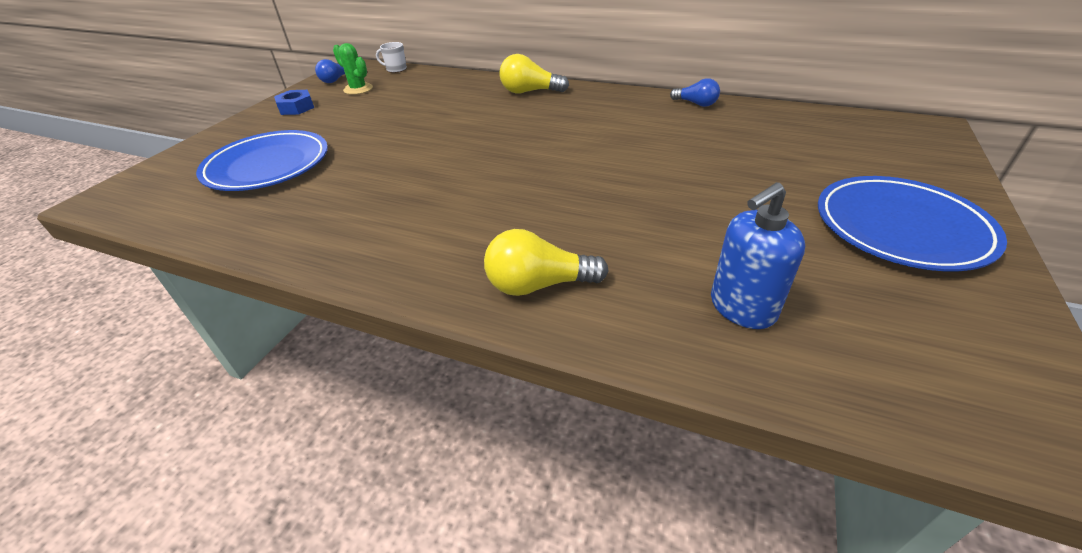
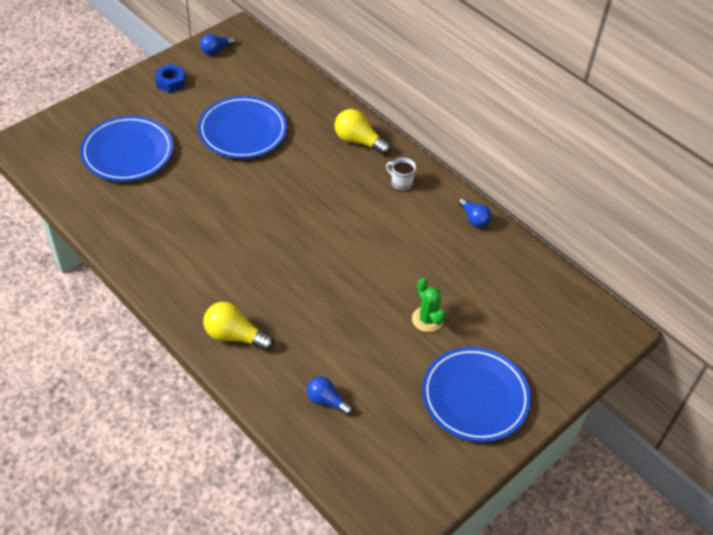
camera: 20 degrees right, 10 degrees up
(358, 89) = (228, 74): green cactus -> green cactus (427, 319)
(396, 69) = (272, 54): white mug -> white mug (401, 182)
(402, 116) = (243, 131): none -> blue plate
(742, 308) = (327, 401): blue soap dispenser -> blue light bulb

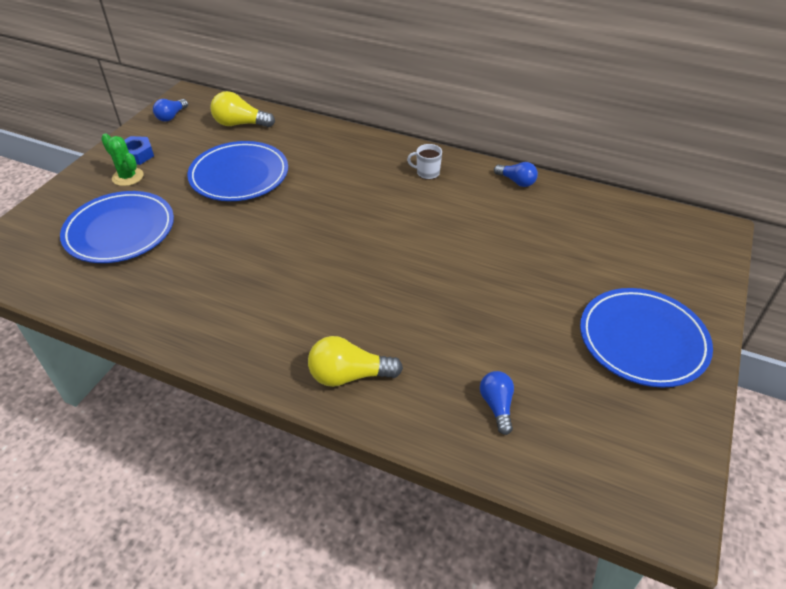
camera: 20 degrees left, 5 degrees down
(327, 401) = (497, 406): blue light bulb -> blue light bulb turned 75 degrees clockwise
(358, 141) = (362, 151): yellow light bulb -> yellow light bulb (240, 124)
(427, 319) = (540, 283): green cactus -> green cactus (128, 177)

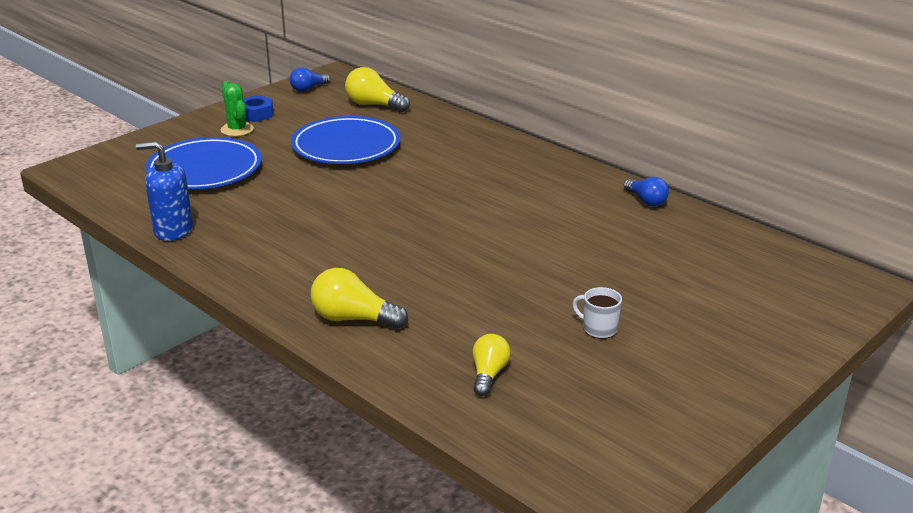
camera: 20 degrees right, 15 degrees down
(125, 313) = (173, 230): none -> blue soap dispenser
(427, 173) = (548, 176): white mug -> white mug (599, 329)
(497, 406) = (488, 374): blue light bulb -> yellow light bulb
(642, 340) = (693, 359): blue plate -> none

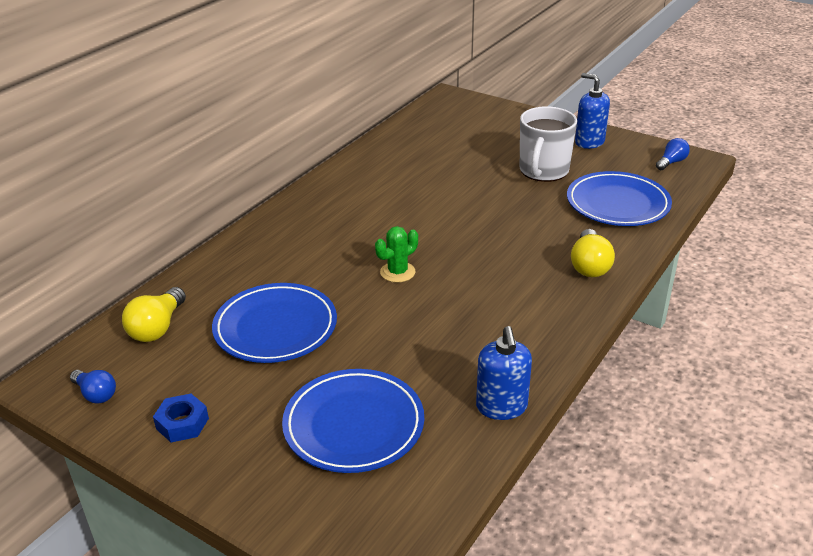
camera: 100 degrees left, 5 degrees up
(237, 130) = (234, 428): green cactus -> green cactus (397, 272)
(488, 374) = (617, 204): yellow light bulb -> blue plate
(599, 329) = (543, 171): white mug -> white mug, size x2.21
(646, 201) = (358, 162): blue light bulb -> blue light bulb (671, 162)
(691, 391) = (589, 142): none -> blue soap dispenser

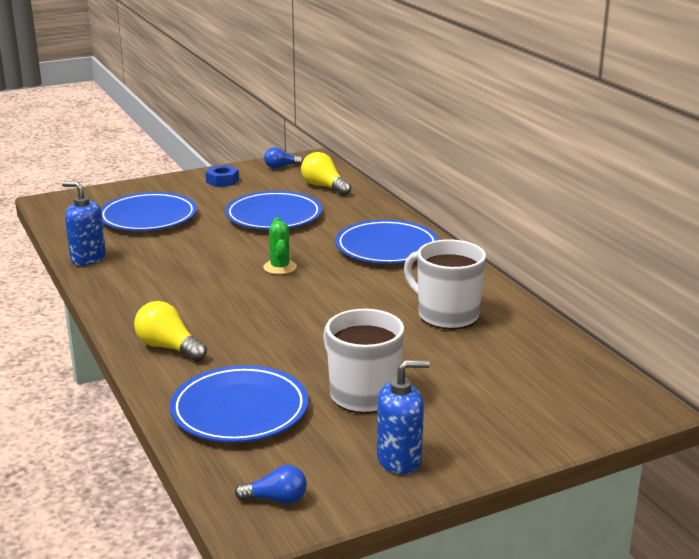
camera: 120 degrees right, 10 degrees down
(303, 233) = (386, 247): none -> blue plate
(404, 173) = (446, 315): none -> white mug
(671, 162) = (276, 499): blue light bulb -> blue light bulb turned 75 degrees counterclockwise

